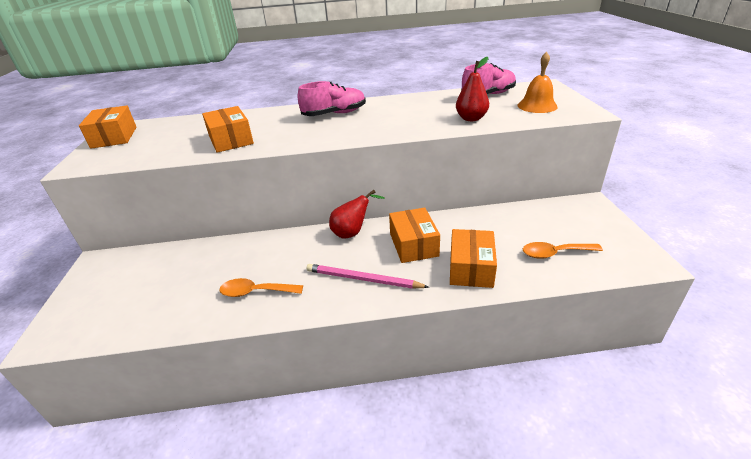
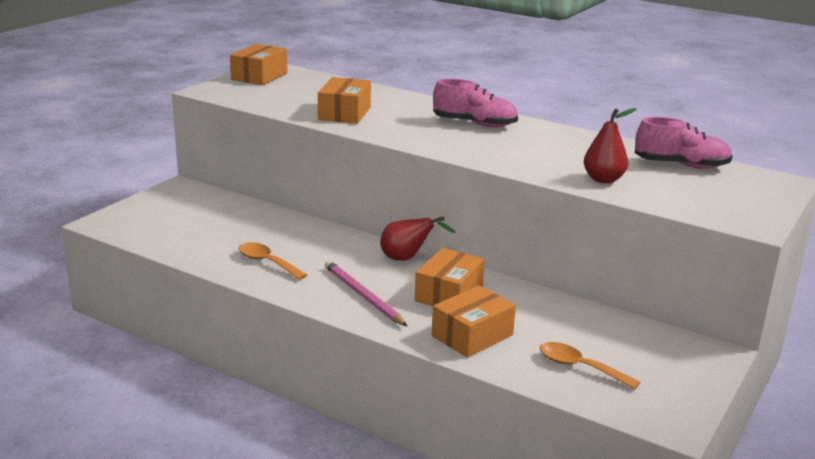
camera: 35 degrees right, 10 degrees down
(537, 106) = (711, 196): orange bell -> none

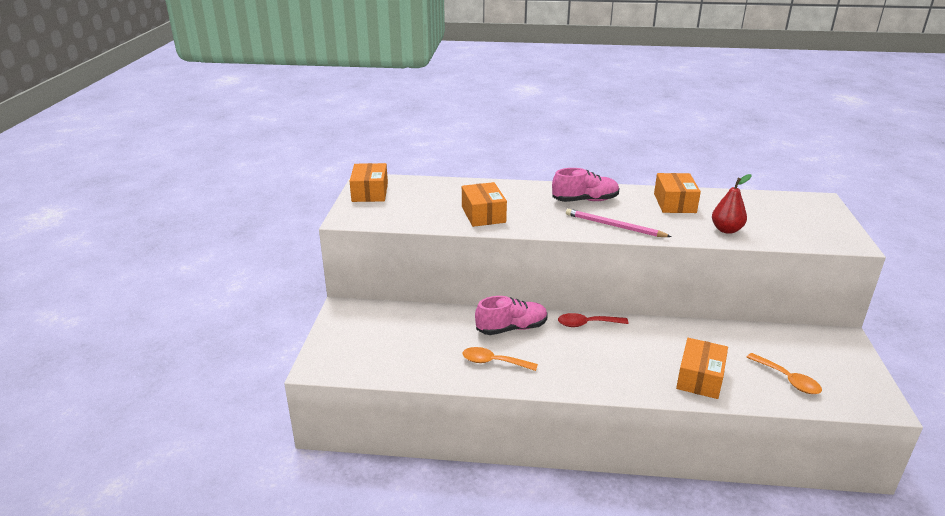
camera: 25 degrees left, 5 degrees up
(363, 295) = (593, 369): pink pencil -> pink pencil (614, 226)
(407, 259) = (586, 324): red pear -> red spoon
(449, 294) = (647, 346): orange box -> orange box (674, 203)
(579, 367) = (788, 380): orange spoon -> orange spoon turned 135 degrees counterclockwise
(681, 165) = (752, 203): pink shoe -> pink shoe (511, 328)

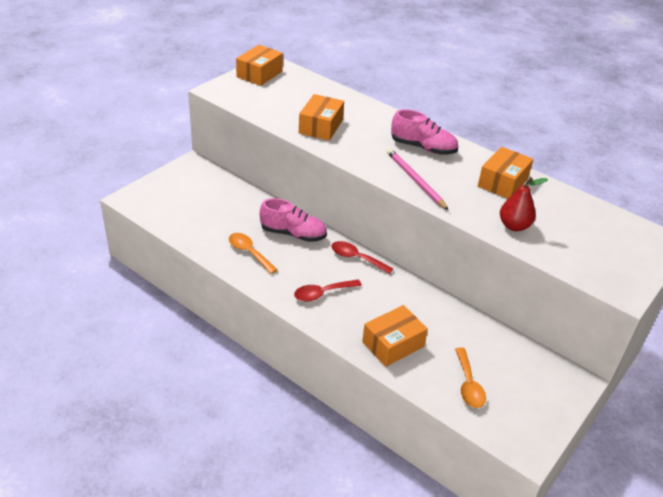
camera: 30 degrees right, 10 degrees up
(597, 366) = (322, 293): none -> red spoon

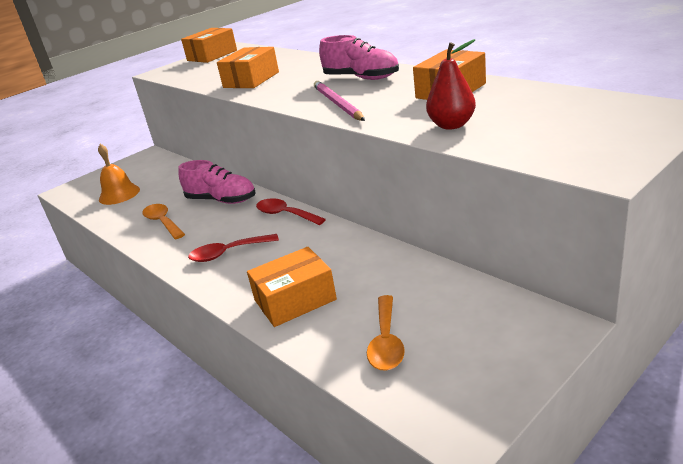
camera: 15 degrees right, 10 degrees down
(189, 212) = (119, 194): none -> orange bell

